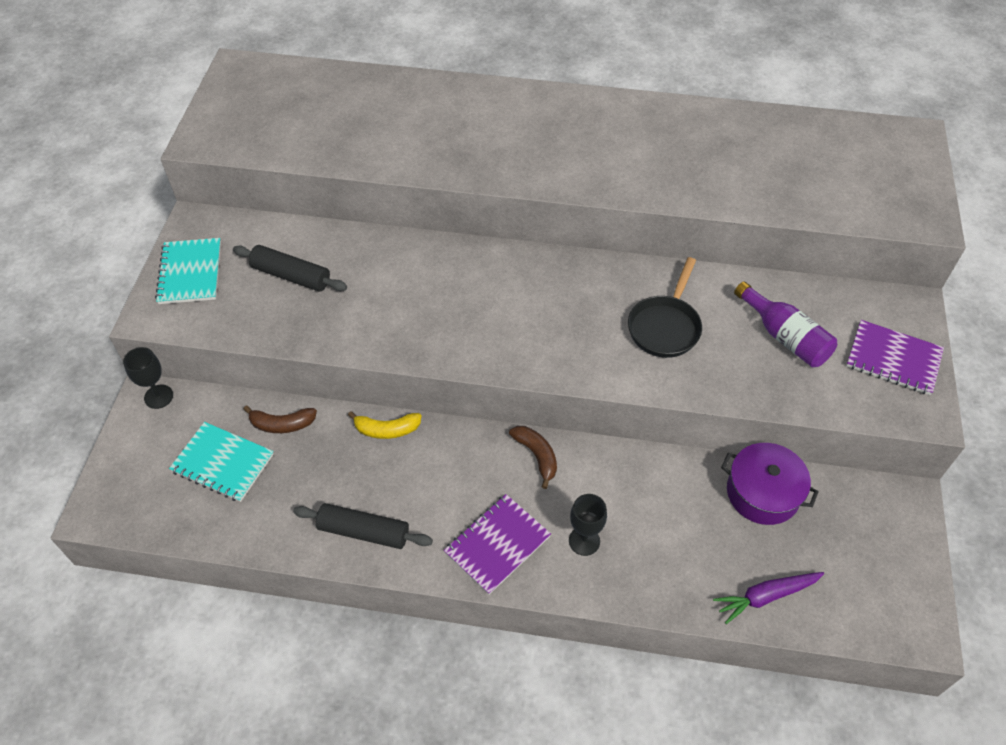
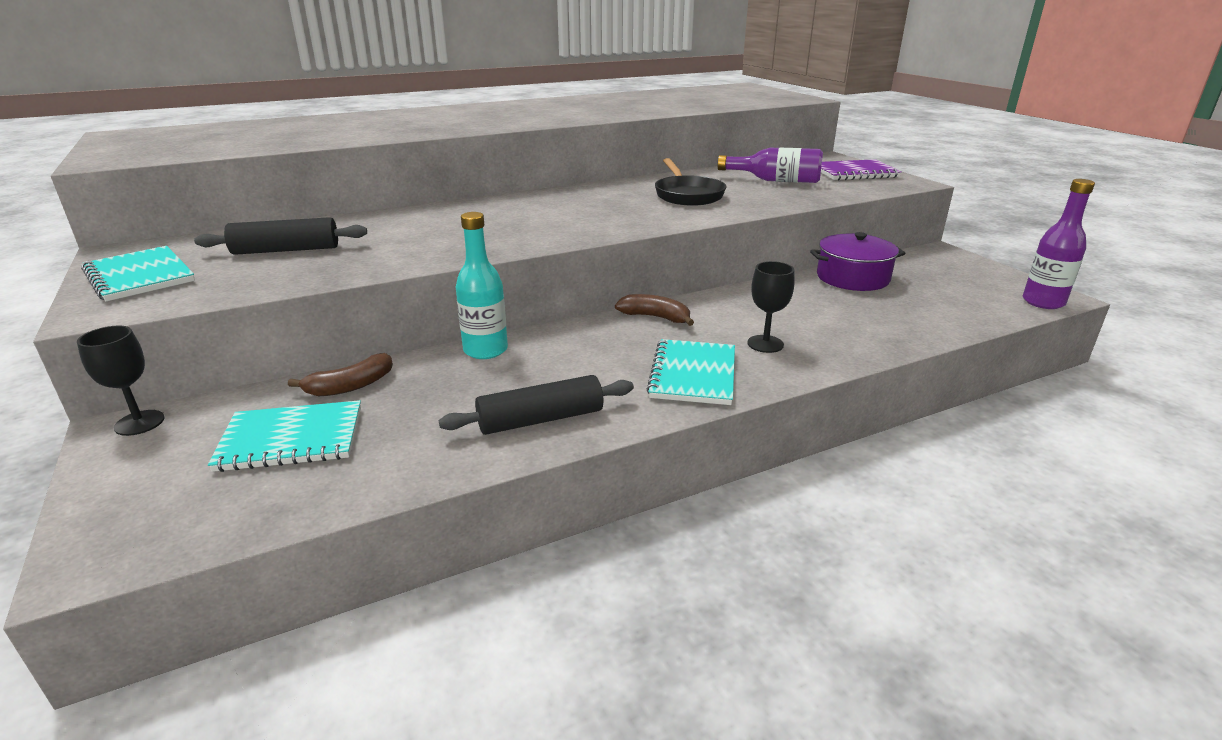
camera: 35 degrees left, 25 degrees down
(387, 429) = (485, 350): yellow banana -> turquoise bottle
(497, 545) = (693, 374): purple notebook -> turquoise notebook
(766, 596) = (940, 319): purple carrot -> none
(896, 633) = (1043, 302): none -> purple bottle

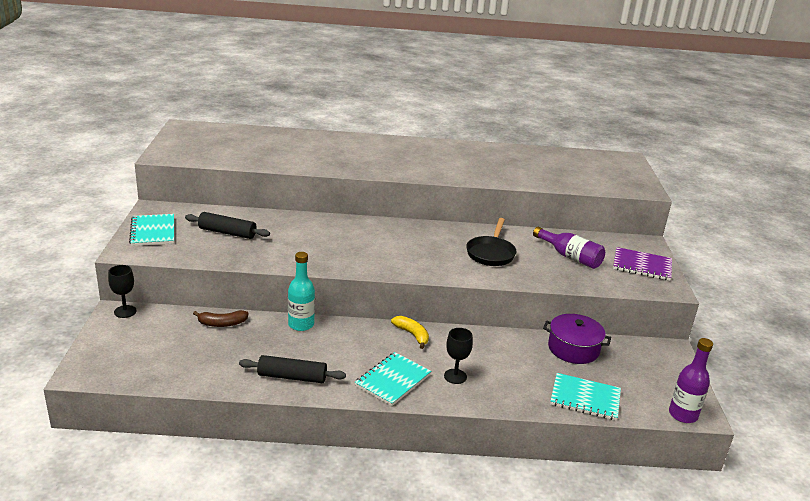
camera: 25 degrees right, 0 degrees up
(291, 439) = (179, 344): turquoise notebook -> turquoise notebook (585, 398)
(655, 317) = (412, 335): brown banana -> yellow banana

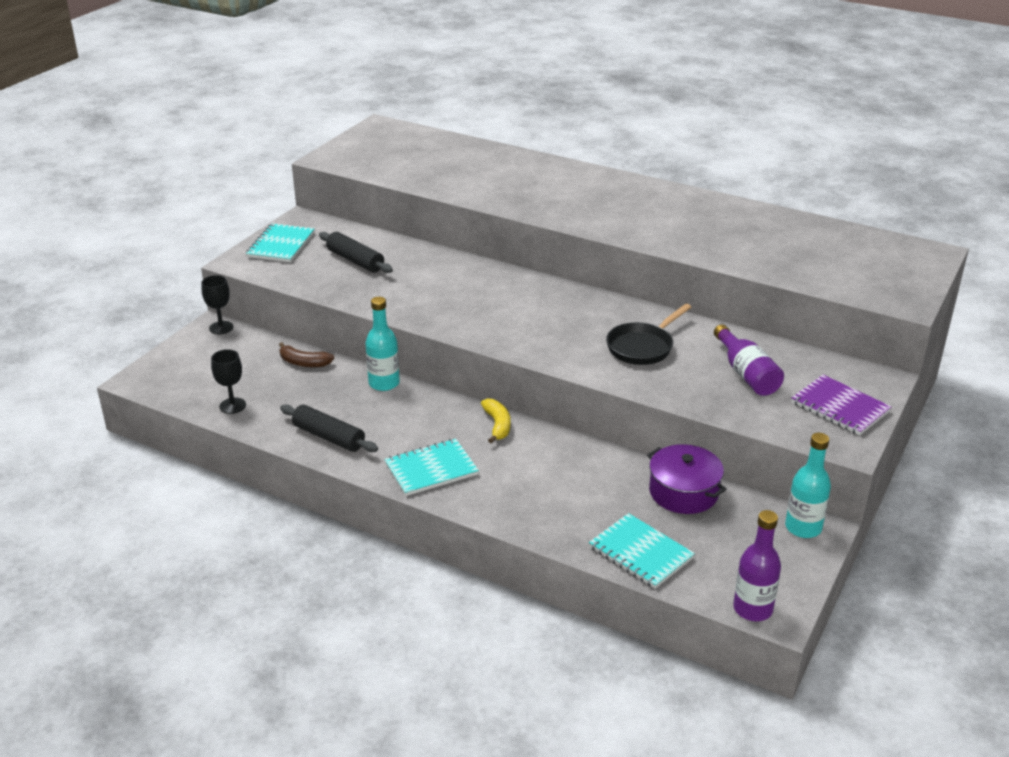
camera: 30 degrees right, 5 degrees up
(455, 376) = (505, 484): black goblet -> black goblet (232, 406)
(661, 352) = (803, 527): none -> turquoise bottle

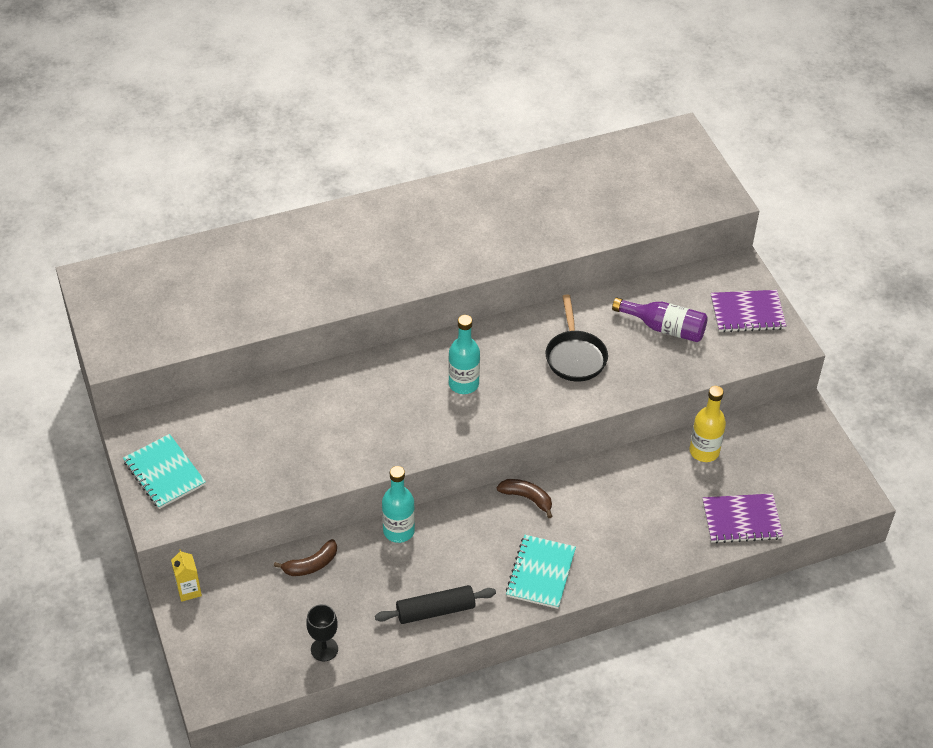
camera: 50 degrees left, 15 degrees up
(221, 328) = (189, 590): black goblet -> yellow carton
(355, 261) = (253, 439): black rolling pin -> none
(497, 425) = (527, 498): yellow banana -> brown banana
(641, 553) = (741, 520): turquoise notebook -> purple notebook
(683, 492) = (704, 451): purple pot -> yellow bottle
(752, 609) = (841, 504): purple bottle -> none
(803, 527) = (795, 420): turquoise bottle -> turquoise bottle (463, 384)

